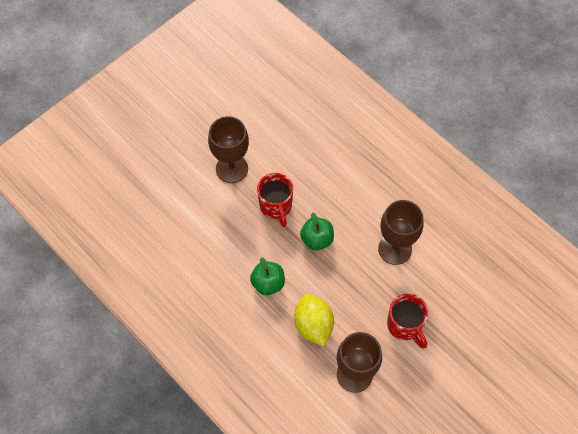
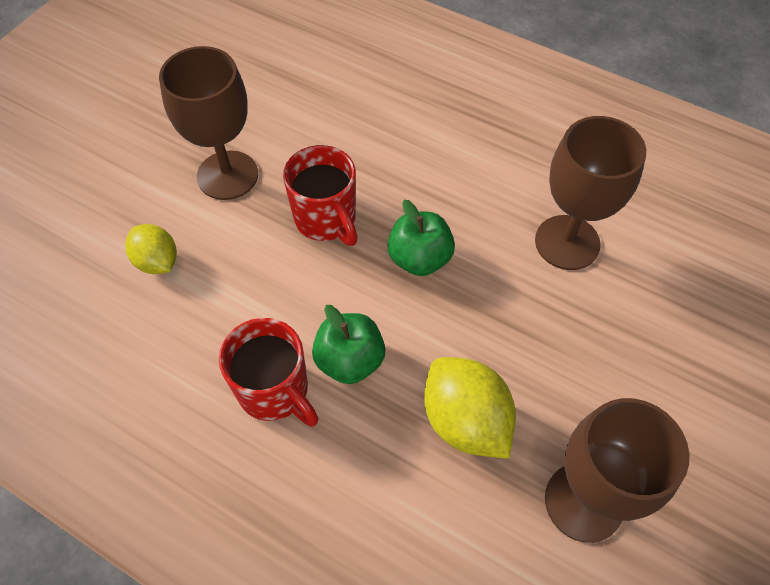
camera: 15 degrees left, 5 degrees down
(187, 209) = (157, 261): none -> yellow lemon
(405, 326) = (642, 376): red mug -> red mug (275, 391)

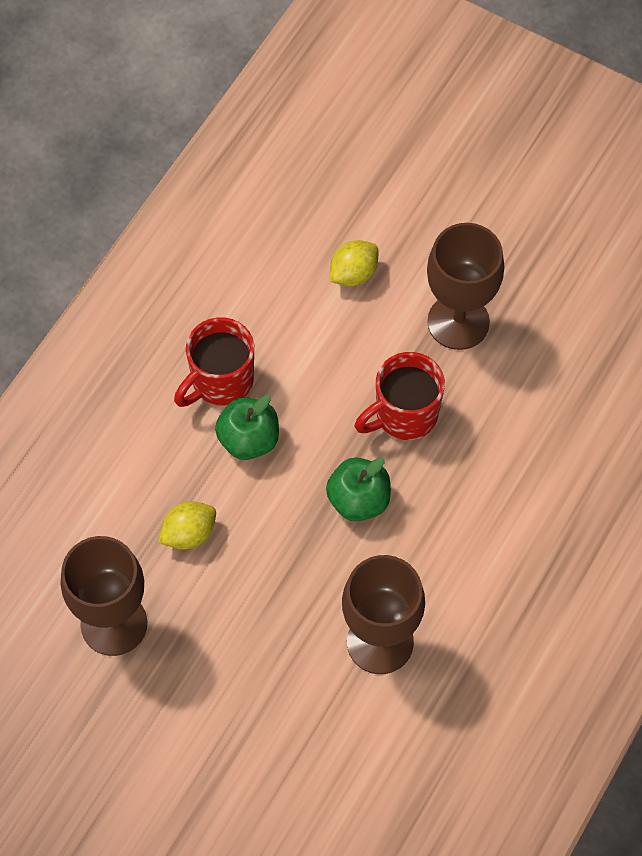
camera: 90 degrees right, 5 degrees up
(465, 421) = (189, 534): yellow lemon -> yellow lemon, size x0.63

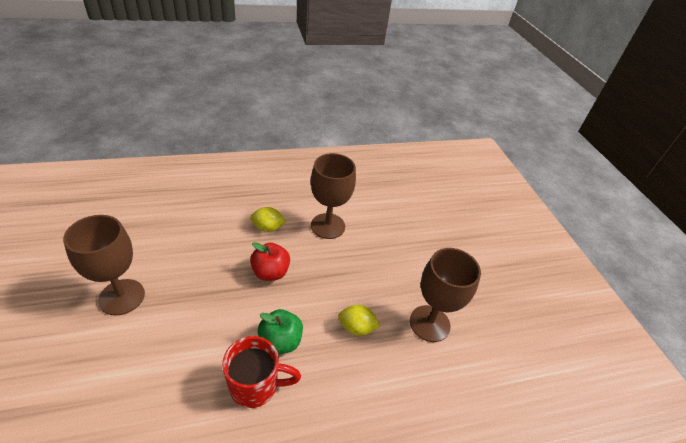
camera: 140 degrees left, 20 degrees down
(353, 273) = (116, 372): yellow lemon -> yellow lemon (268, 228)
(358, 500) = (270, 272): green apple -> red apple
(404, 415) = (205, 284): red mug -> none

